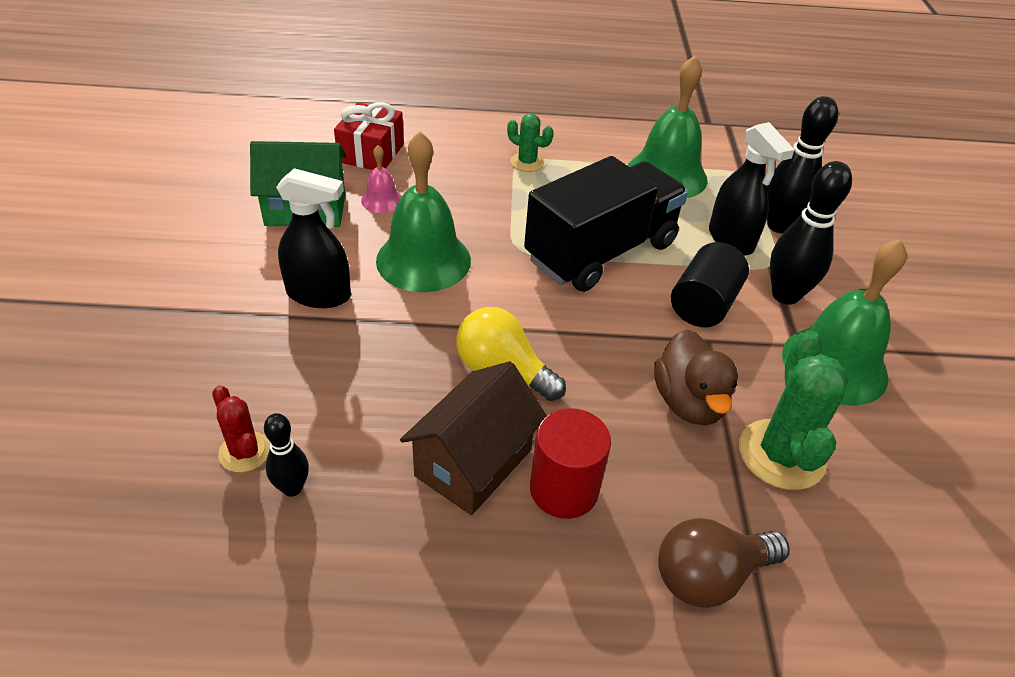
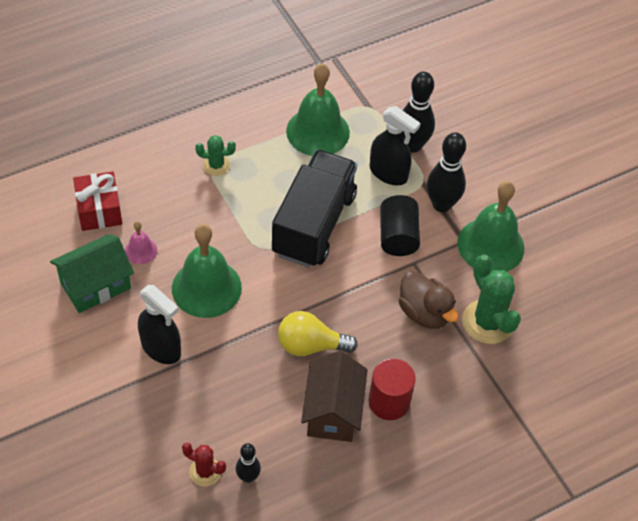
camera: 30 degrees left, 10 degrees up
(319, 294) = (161, 348): black spray bottle -> black spray bottle turned 60 degrees clockwise
(709, 576) = (484, 411): brown light bulb -> none

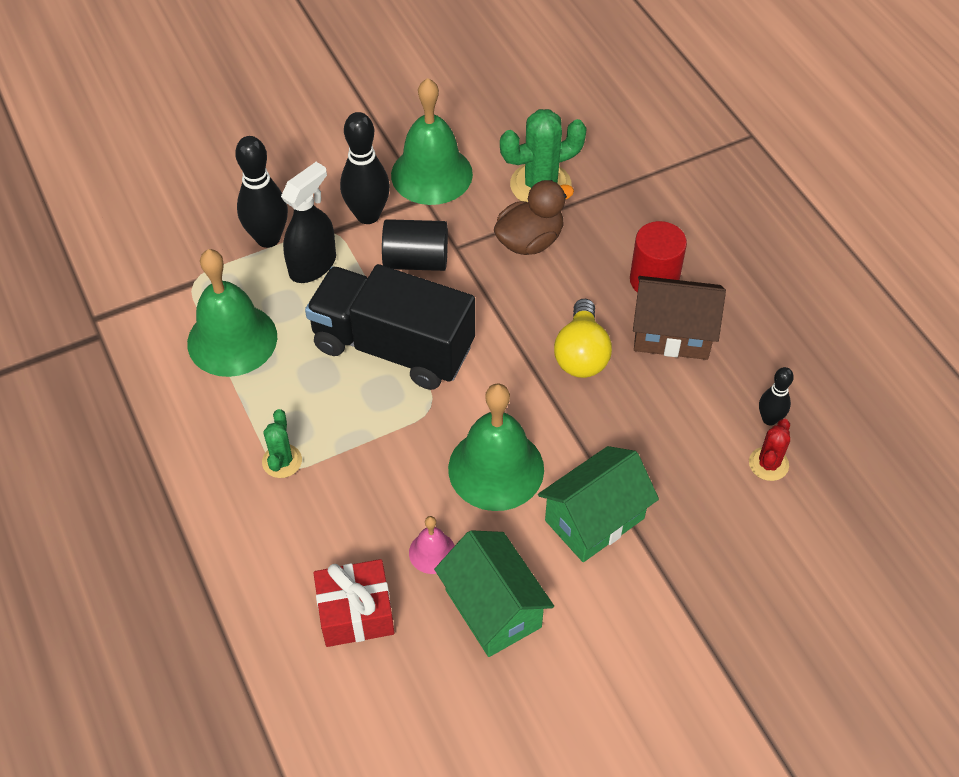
camera: 85 degrees left, 0 degrees up
(161, 348) = (594, 519): black spray bottle -> green house

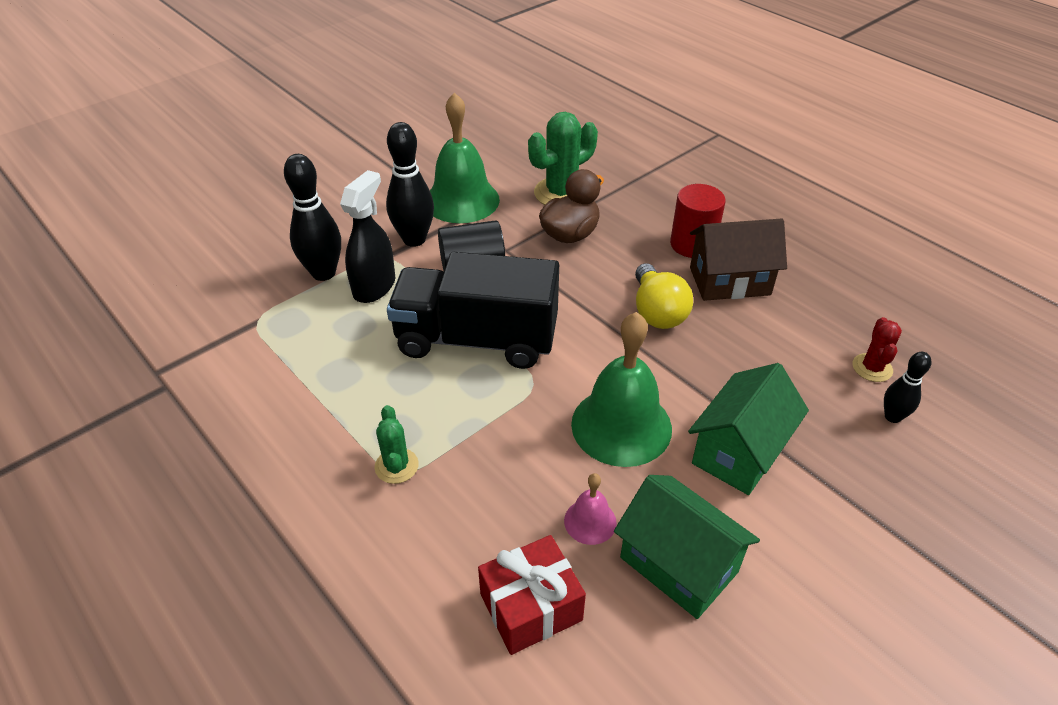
camera: 15 degrees left, 10 degrees down
(232, 339) = (310, 363): green bell -> none
(769, 419) = (851, 331): black bowling pin -> black bowling pin (892, 417)

